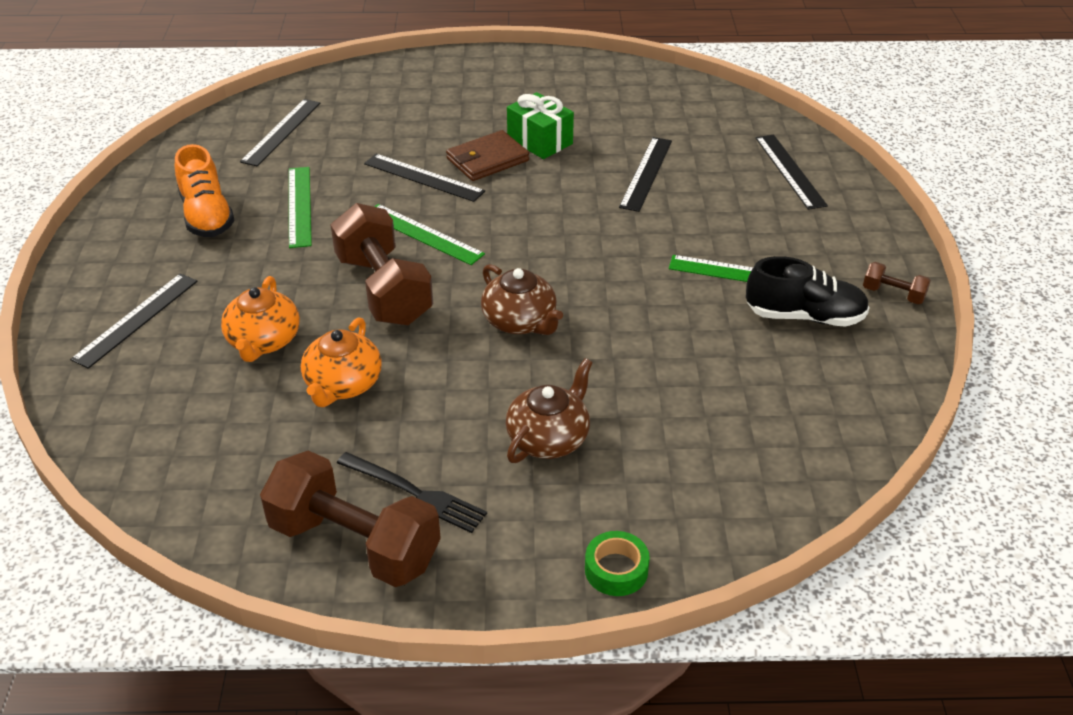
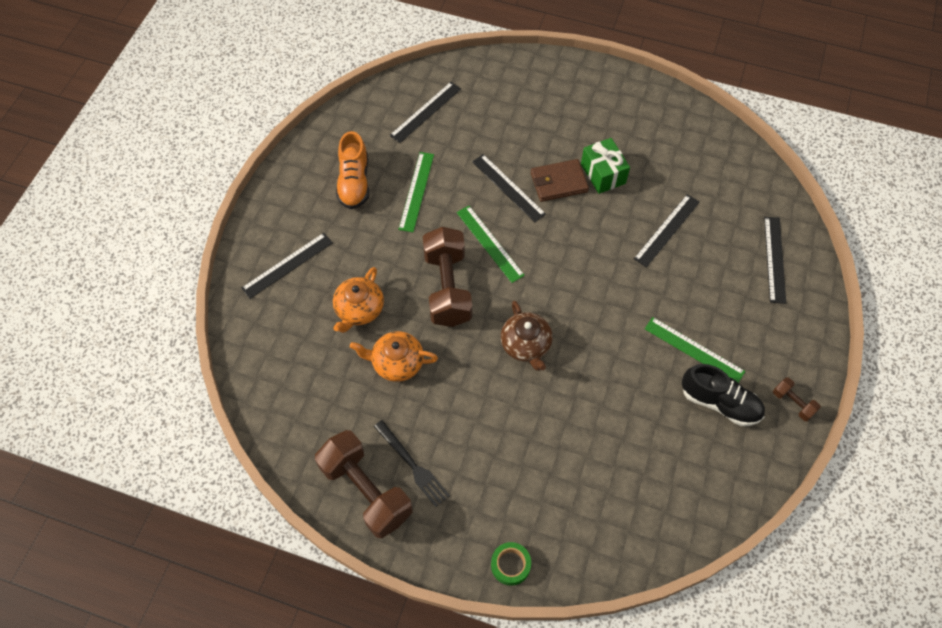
camera: 20 degrees right, 20 degrees up
(343, 384) = (397, 363): orange teapot -> orange teapot turned 60 degrees clockwise
(549, 438) = (508, 450): brown teapot -> none

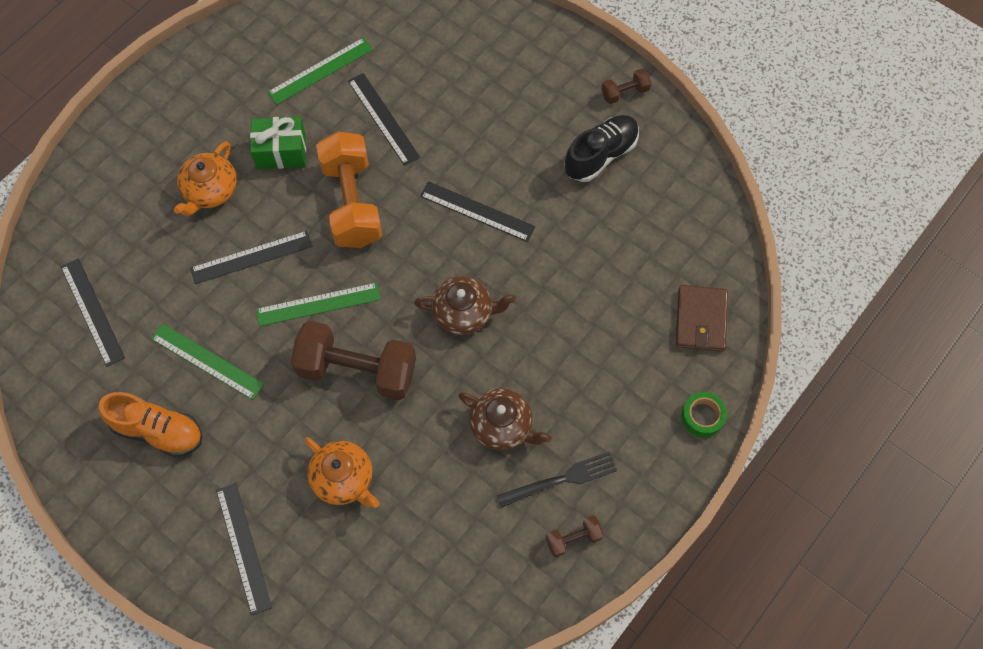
camera: 70 degrees left, 5 degrees up
(366, 491) = (573, 539): brown dumbbell -> brown dumbbell, size x0.45
(397, 363) = (431, 457): orange teapot -> orange teapot (210, 190)
(441, 405) = (502, 426): none -> brown teapot
(558, 182) = (270, 201): brown wallet -> brown wallet (701, 320)
(583, 235) = (352, 202): none -> orange dumbbell
(694, 350) = (534, 153): green ruler -> green ruler (320, 71)
(774, 259) = (463, 36): black ruler -> black ruler (477, 211)

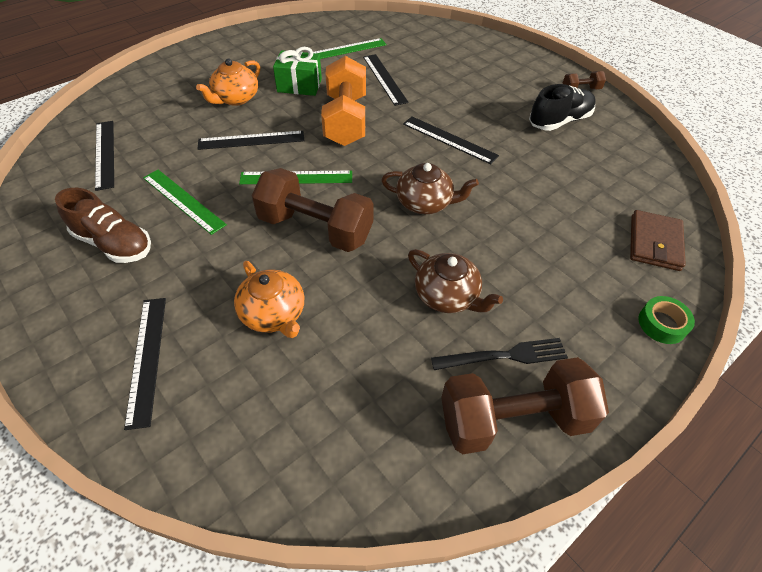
camera: 10 degrees right, 15 degrees down
(158, 431) = (114, 244): orange shoe -> brown shoe
(573, 539) = (513, 419): brown dumbbell -> brown dumbbell, size x2.25

